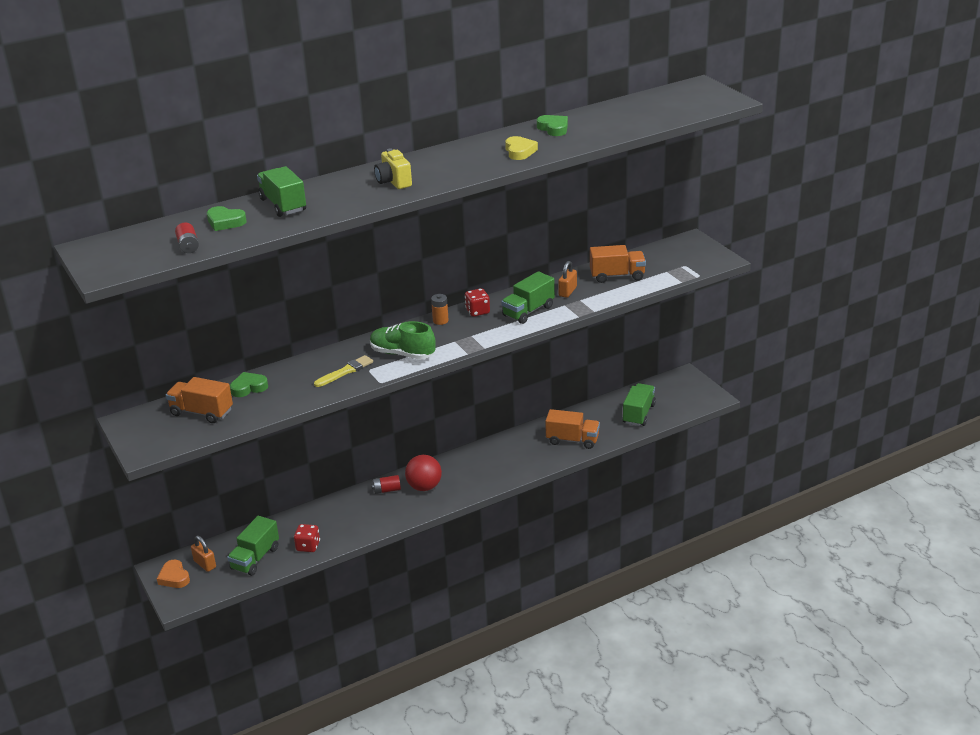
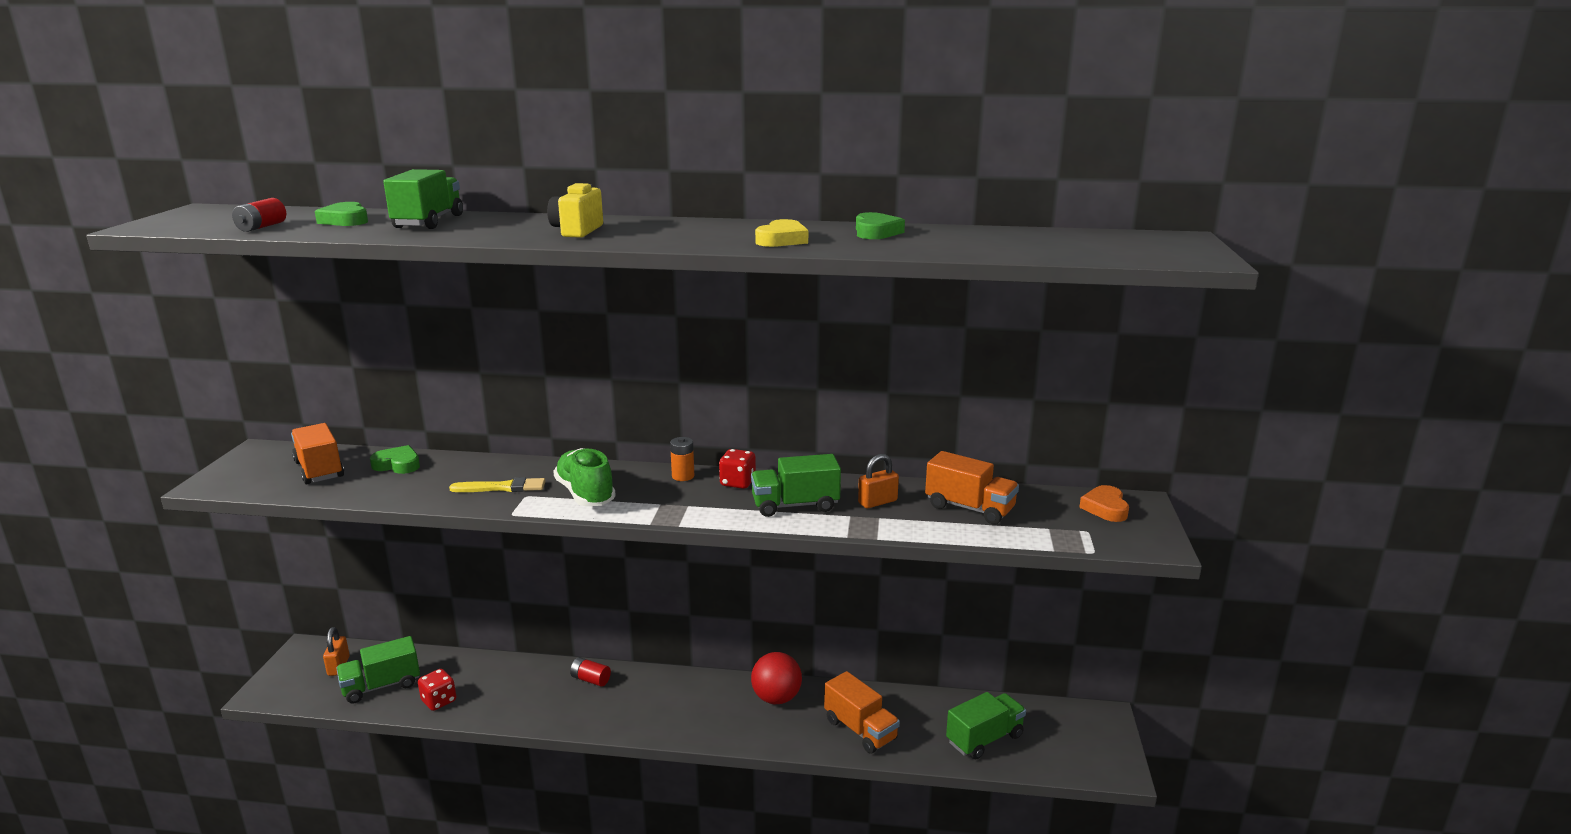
camera: 35 degrees right, 10 degrees down
(174, 577) = (298, 665): orange heart -> orange heart (1105, 508)
(424, 487) = (630, 697): red ball -> red ball (776, 698)

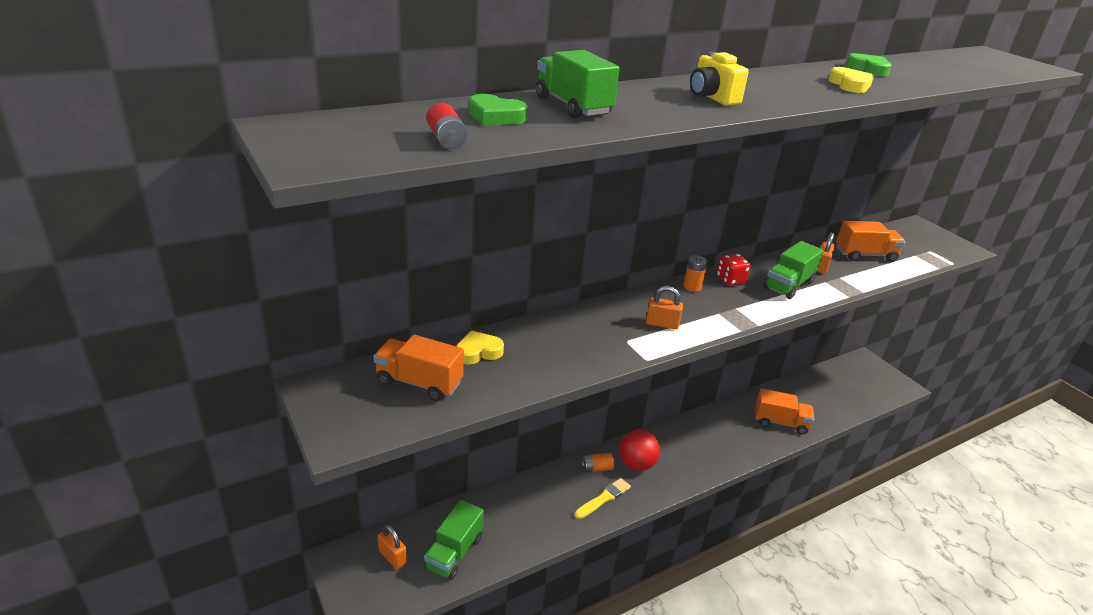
camera: 40 degrees left, 10 degrees up
(397, 465) = (478, 352): green heart -> yellow heart
(439, 701) = (516, 539): red dice -> none
(502, 487) = (598, 341): yellow brush -> yellow brush (604, 498)
(585, 494) = (662, 324): green shoe -> orange padlock
(591, 679) = (596, 468): red battery -> orange battery
(776, 698) = (716, 425): red ball -> red ball (636, 464)
(984, 739) = (837, 398): green truck -> none
(1105, 508) = (913, 233): orange heart -> none

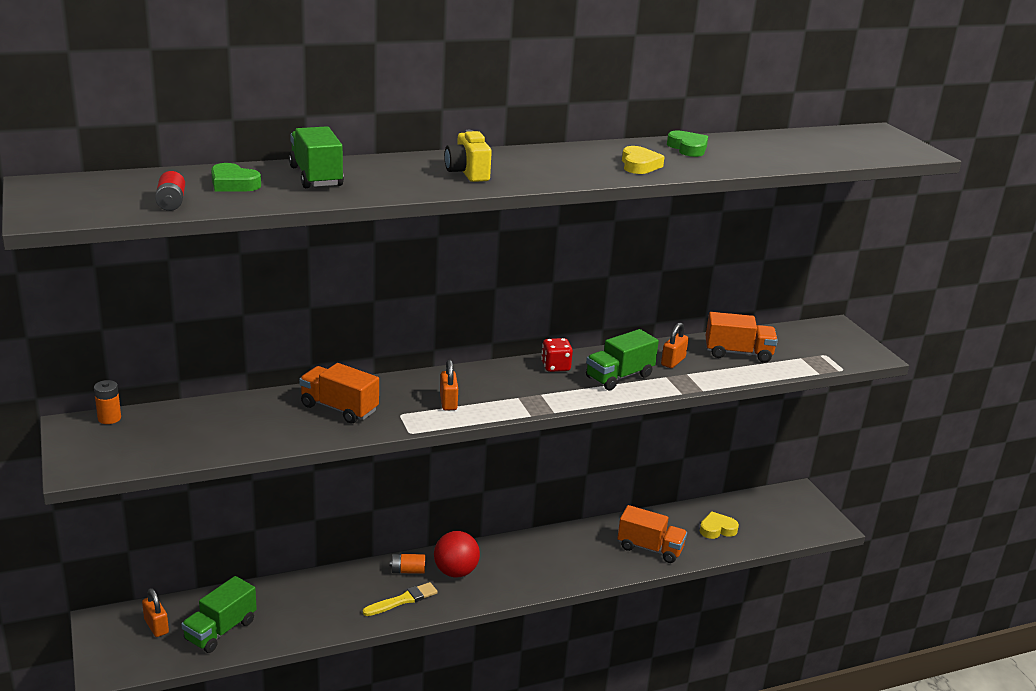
camera: 10 degrees right, 5 degrees down
(419, 383) = (172, 431): orange truck -> orange truck (339, 408)
(478, 352) = (242, 411): yellow heart -> yellow heart (717, 529)
(662, 324) = (448, 402): orange padlock -> orange padlock turned 60 degrees clockwise
(692, 287) = (506, 370): orange battery -> orange battery (109, 418)

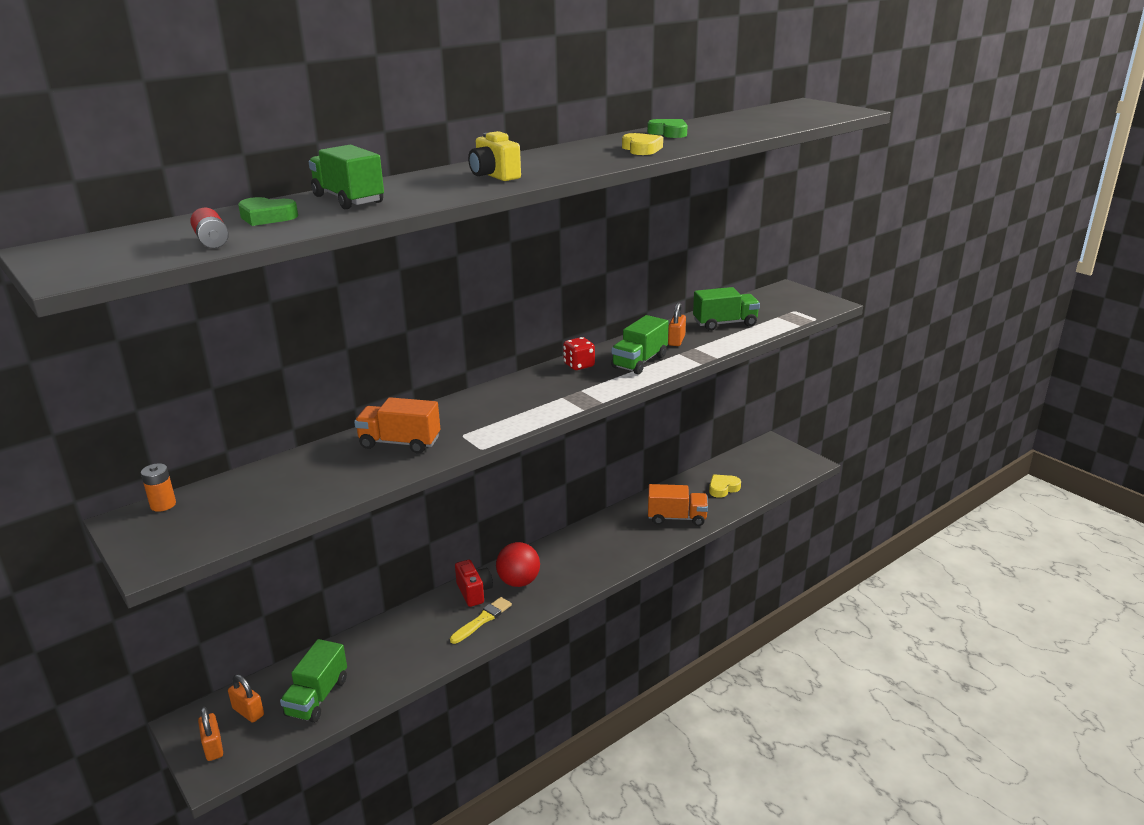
camera: 15 degrees left, 0 degrees up
(408, 571) = (474, 592): orange battery -> red camera
(448, 402) = (501, 415): orange padlock -> orange padlock (213, 747)
(738, 353) = (725, 323): orange truck -> green truck

